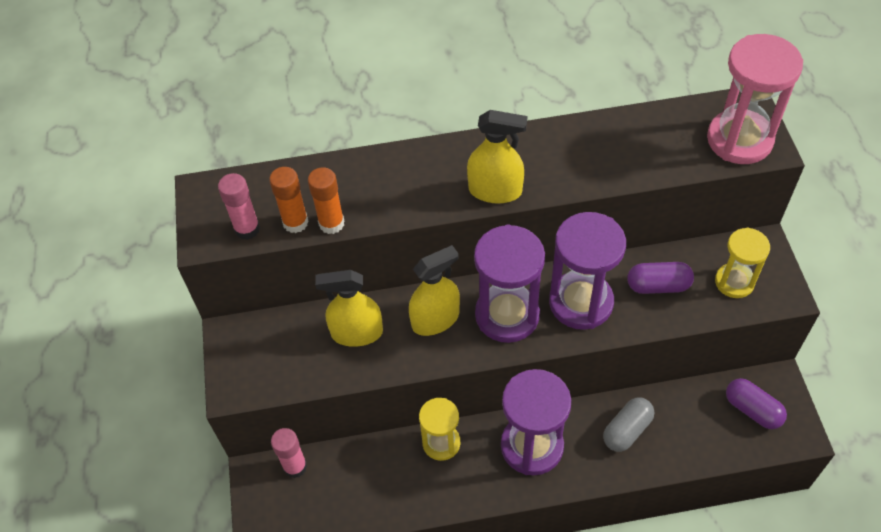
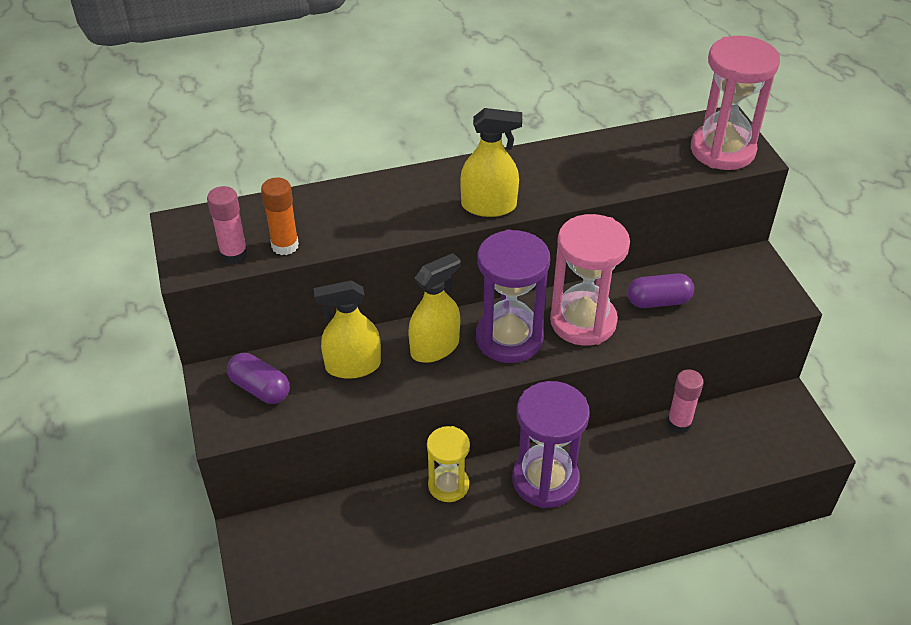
camera: 10 degrees left, 10 degrees down
(295, 467) = (291, 522): pink glue stick -> pink glue stick (679, 423)
(331, 223) = (323, 244): orange glue stick -> none
(581, 302) = (583, 321): purple hourglass -> pink hourglass
(626, 430) = (642, 456): grey capsule -> none
(734, 282) = (733, 293): yellow hourglass -> none
(752, 410) = (766, 427): purple capsule -> purple capsule (260, 389)

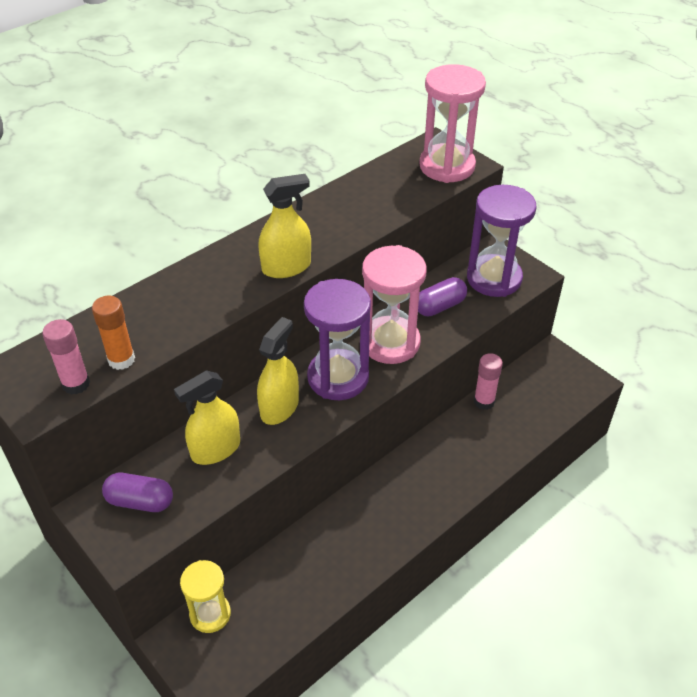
camera: 25 degrees left, 0 degrees up
(448, 485) = (329, 524): yellow hourglass -> yellow hourglass (210, 614)
(545, 480) = (406, 488): purple hourglass -> purple hourglass (494, 278)

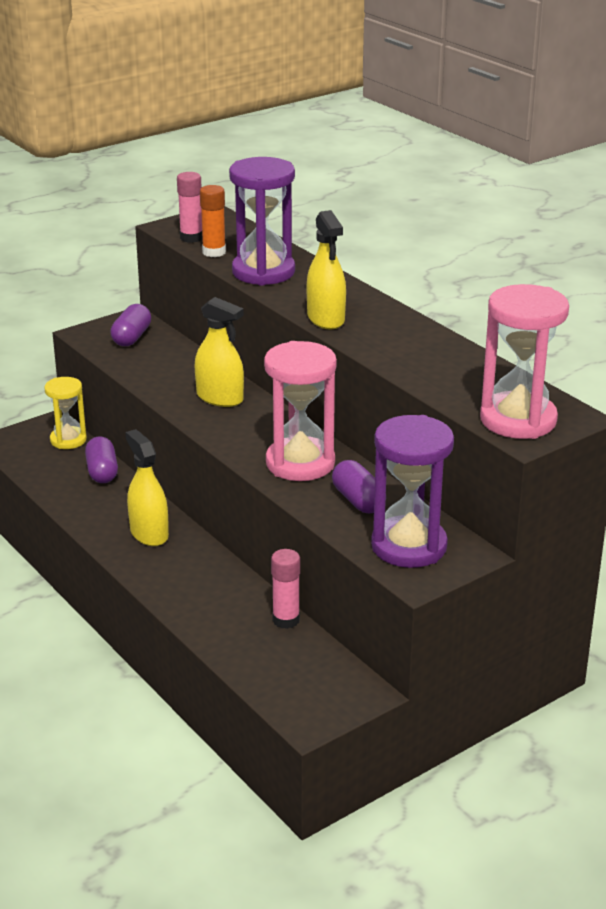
camera: 95 degrees right, 15 degrees down
(215, 449) = (177, 368): yellow spray bottle -> yellow spray bottle (149, 533)
(275, 567) = (102, 472): none -> purple capsule
(338, 377) = (253, 430): purple hourglass -> purple hourglass (263, 272)

